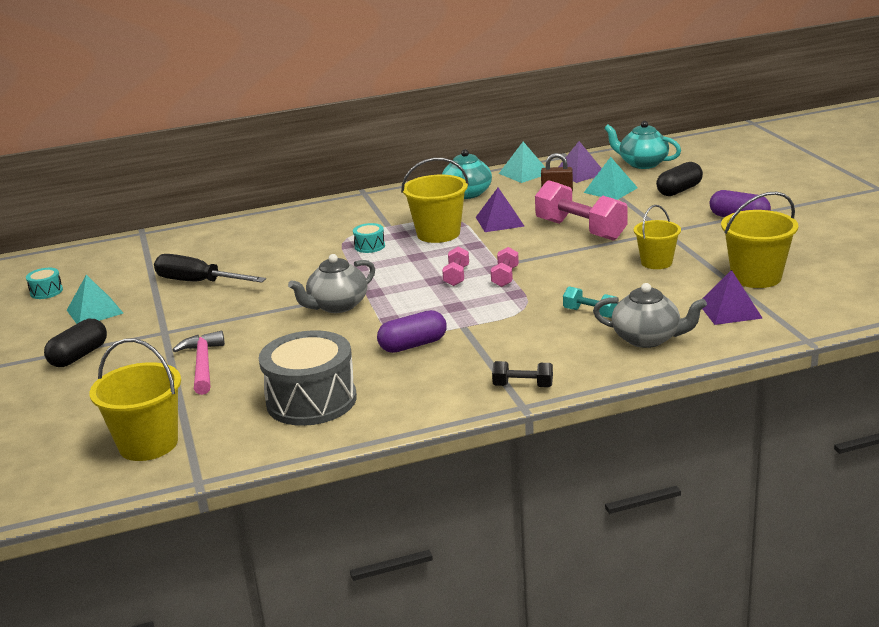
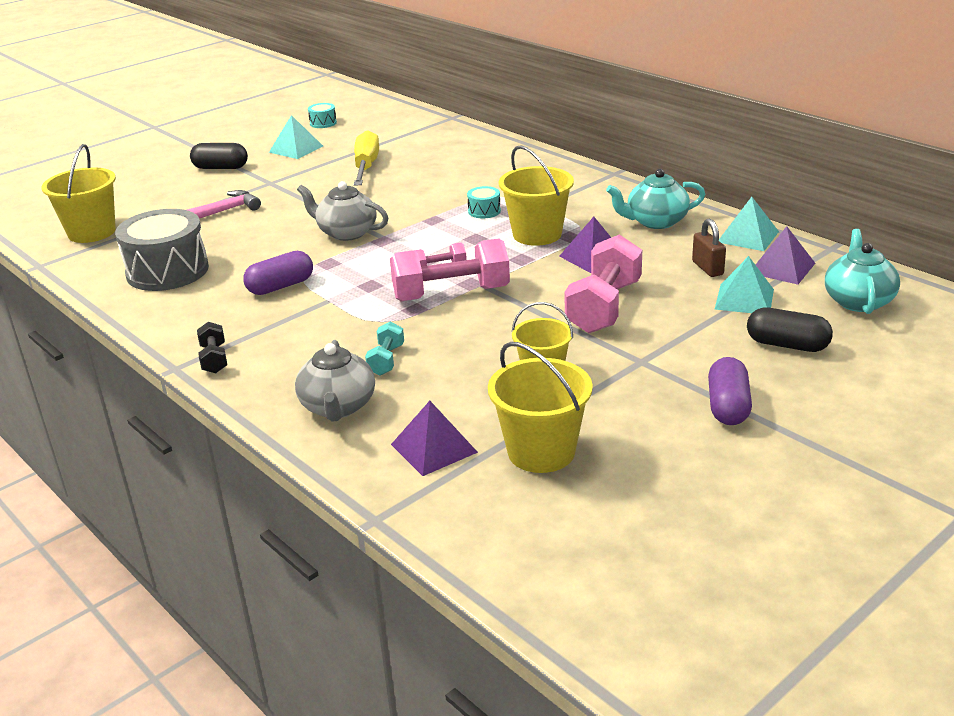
camera: 65 degrees right, 5 degrees up
(198, 282) = (366, 166): black screwdriver -> yellow screwdriver
(413, 345) = (280, 286): purple capsule -> purple capsule turned 75 degrees counterclockwise
(505, 277) = (451, 294): pink dumbbell -> pink dumbbell, size x2.03

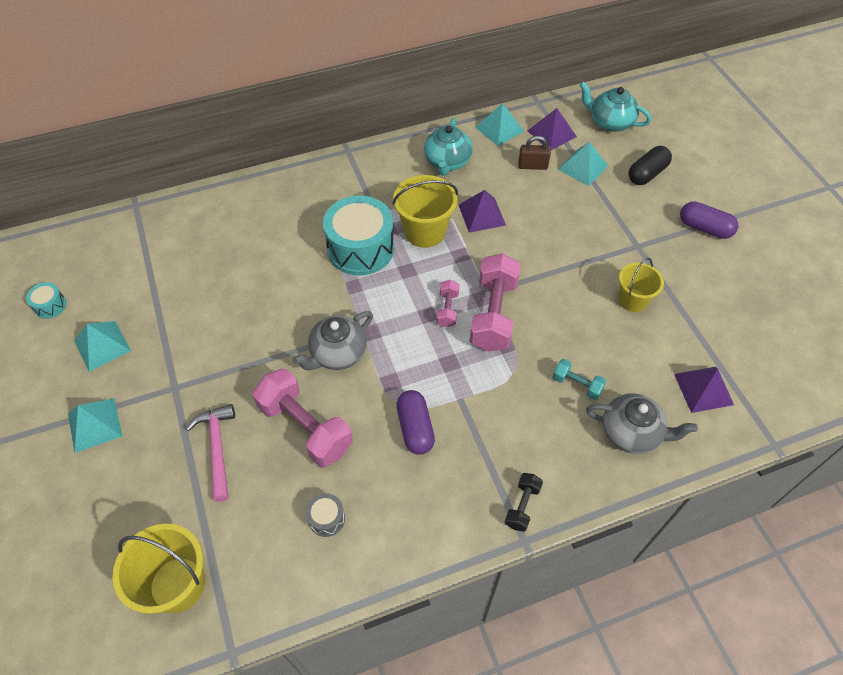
camera: 70 degrees left, 25 degrees up
(167, 271) = (326, 518): grey drum -> grey drum, size x0.43
(214, 359) = (522, 506): black dumbbell -> black dumbbell turned 75 degrees counterclockwise
(220, 168) = (95, 425): black capsule -> turquoise pyramid
(366, 166) = (199, 300): yellow screwdriver -> none
(484, 211) = (360, 249): turquoise drum -> turquoise drum, size x2.30
(541, 452) = (725, 333): yellow bucket -> none
(604, 307) = (559, 237): pink dumbbell -> pink dumbbell (305, 428)

